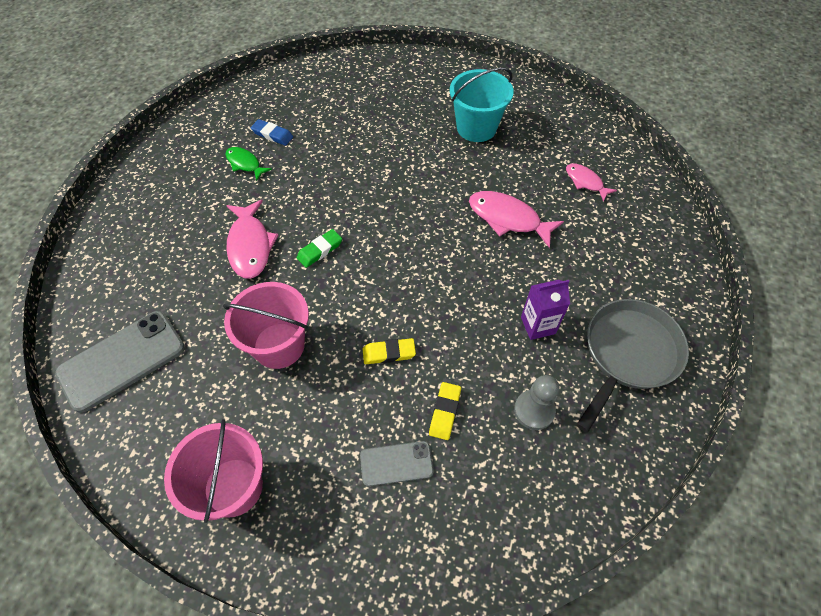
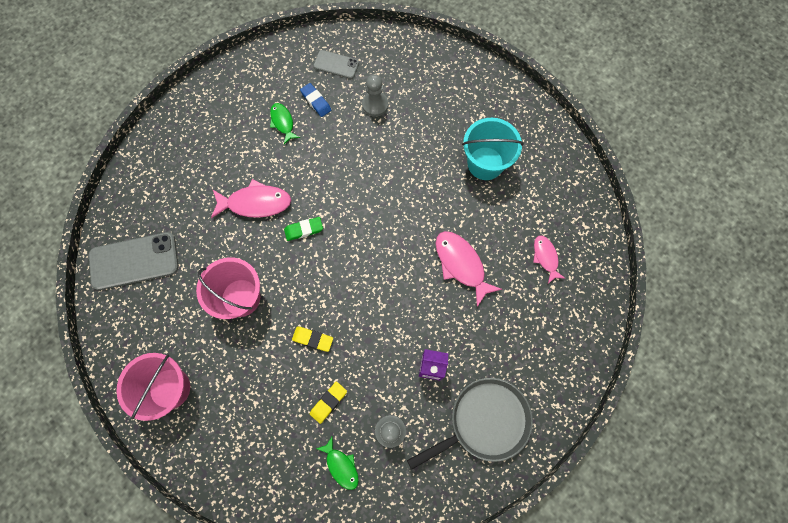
camera: 25 degrees right, 15 degrees up
(250, 246) = (255, 203): pink fish -> pink fish turned 105 degrees counterclockwise
(337, 118) = (375, 105): none -> grey pawn
(396, 463) = (278, 423): grey phone -> grey phone (336, 64)
(500, 476) = (341, 465): none -> green fish

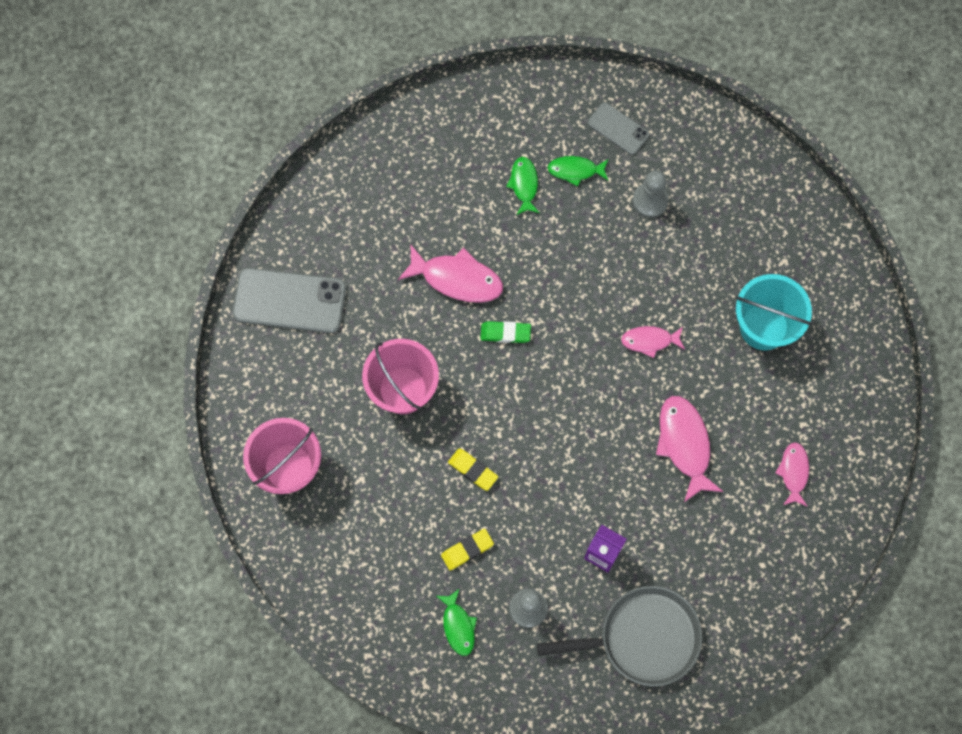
camera: 20 degrees right, 0 degrees up
(316, 101) = (575, 170): blue eraser -> green fish
(409, 200) = (650, 341): none -> pink fish

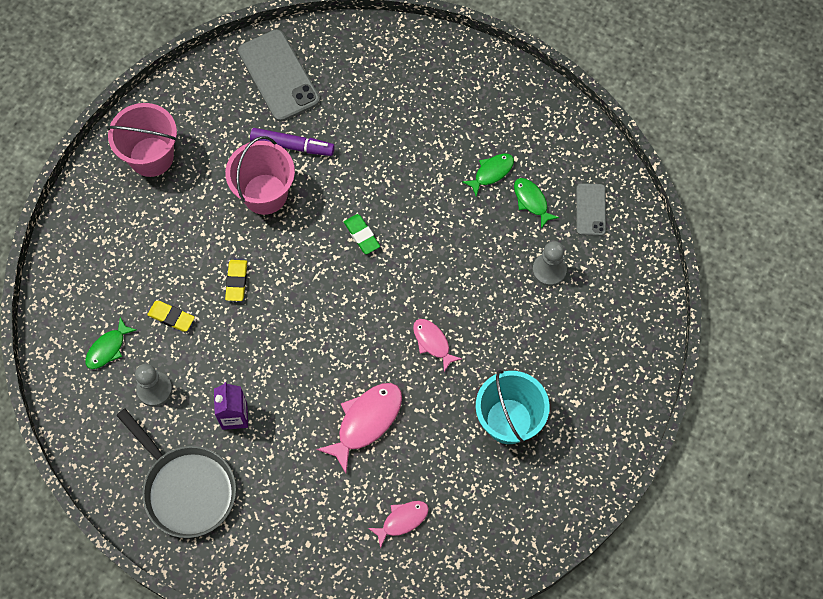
camera: 55 degrees right, 5 degrees down
(371, 335) = (292, 145): none -> purple marker
(457, 279) = (380, 174): pink fish -> none

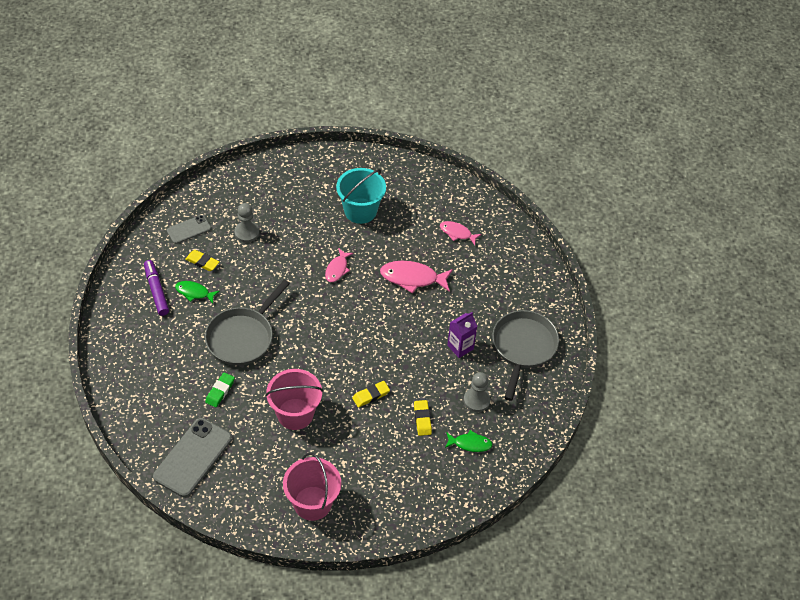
camera: 125 degrees left, 15 degrees down
(292, 145) = (246, 418): purple marker -> purple marker (156, 291)
(361, 235) = (289, 342): green eraser -> green eraser (220, 391)
(398, 192) = (243, 337): none -> grey pan
(531, 201) = (202, 262): green fish -> yellow eraser

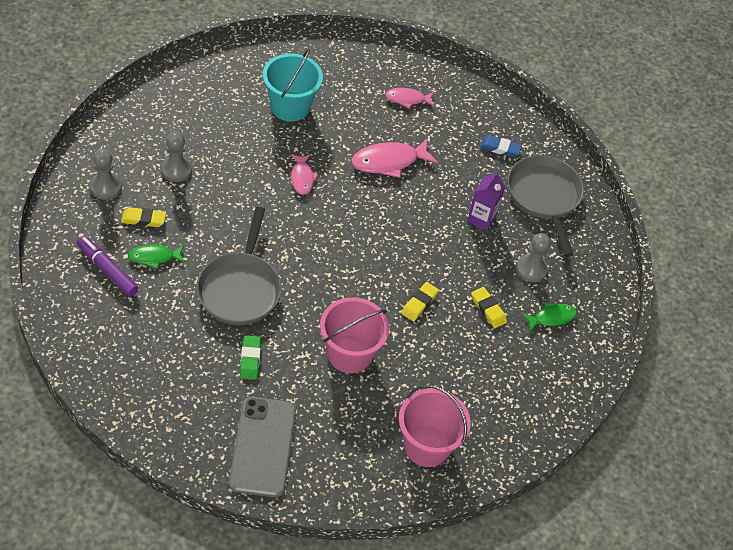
camera: 30 degrees left, 0 degrees up
(189, 229) = (105, 187): grey phone -> grey pawn
(510, 296) = (500, 148): none -> blue eraser

